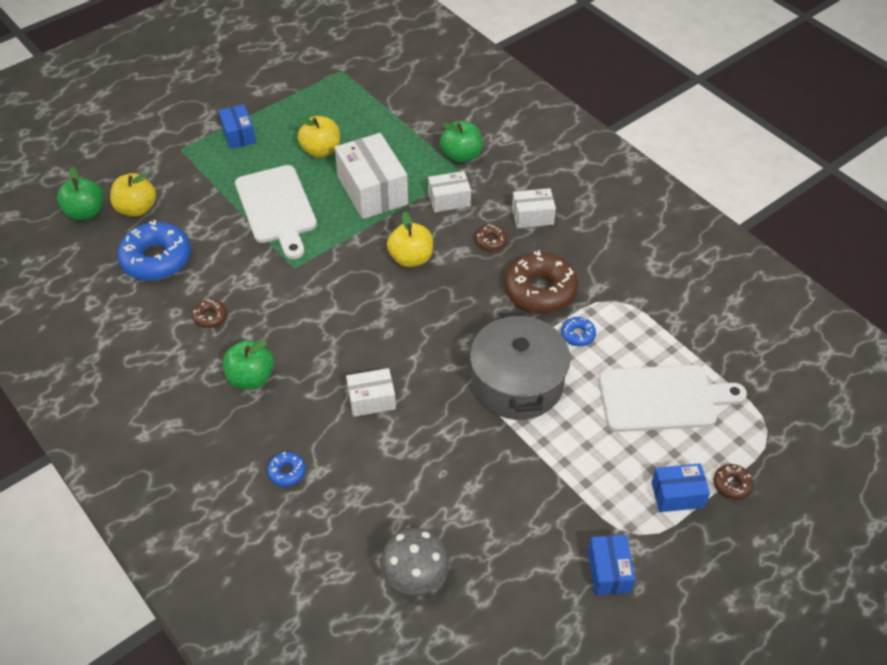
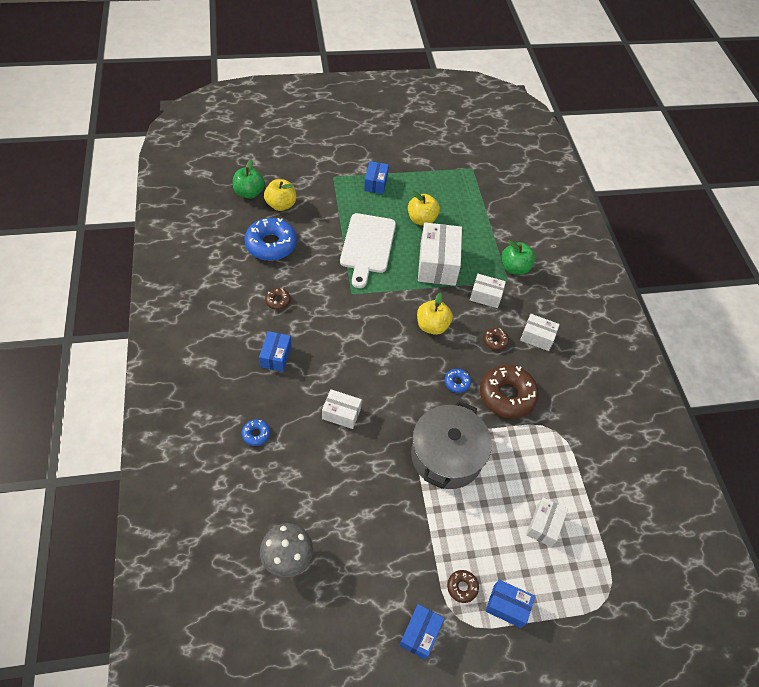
camera: 25 degrees right, 5 degrees up
(251, 378) = (276, 356): green apple -> blue box
(577, 335) = (512, 443): blue donut -> blue donut (457, 382)
(662, 398) = (544, 525): white cutting board -> white box
(732, 484) = (553, 622): brown donut -> brown donut (462, 587)

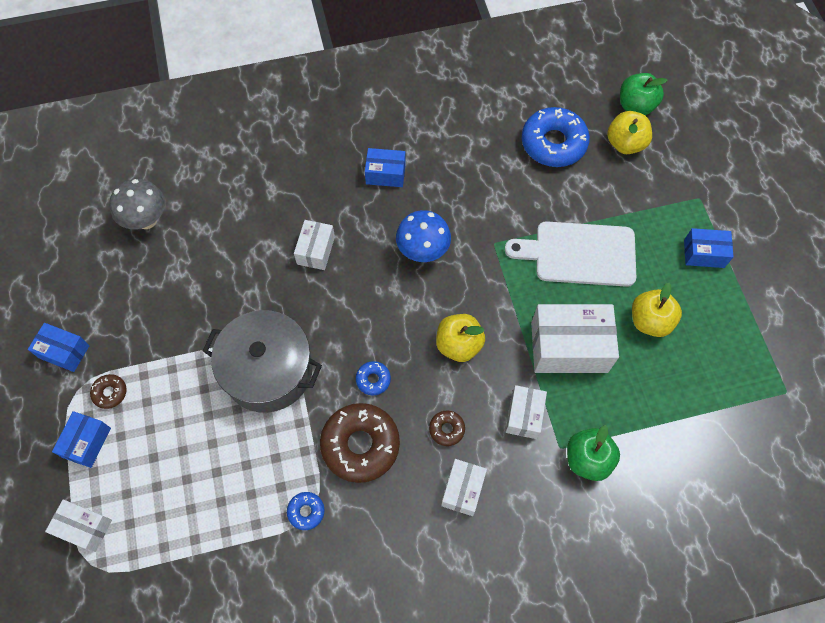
camera: 90 degrees right, 10 degrees up
(256, 434) = (283, 170): blue donut -> blue donut (306, 511)
(278, 301) = (465, 164): brown donut -> none
(352, 339) = (423, 251): none -> blue mushroom
(544, 525) = (180, 489): white box -> white box (84, 527)

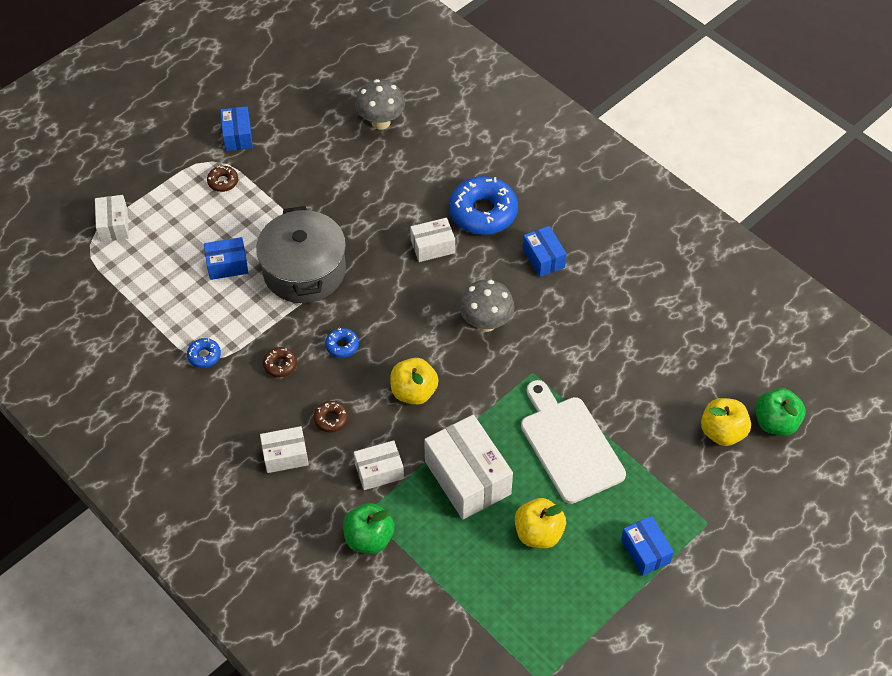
camera: 60 degrees right, 10 degrees down
(87, 442) = (176, 190): blue box -> blue box (227, 265)
(360, 445) = (280, 365): brown donut -> brown donut, size x0.46
(423, 251) = (486, 323): blue mushroom -> grey mushroom
(553, 143) = (676, 372): blue donut -> blue donut (483, 212)

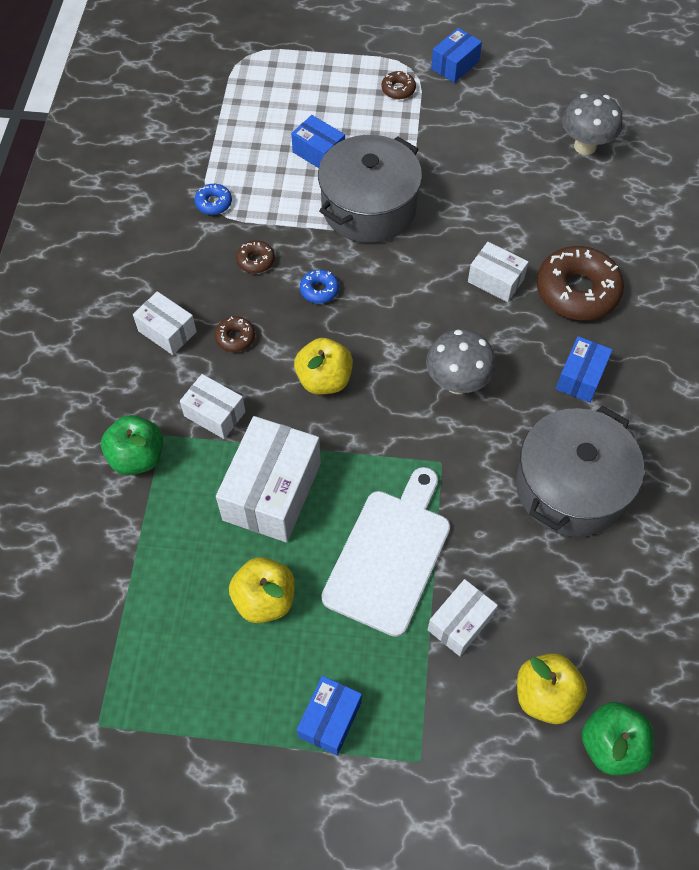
camera: 50 degrees right, 5 degrees up
(114, 225) = (280, 56): white box -> white box (460, 623)
(483, 212) = (577, 291): blue donut -> brown donut
(609, 320) = (570, 487): none -> grey pot

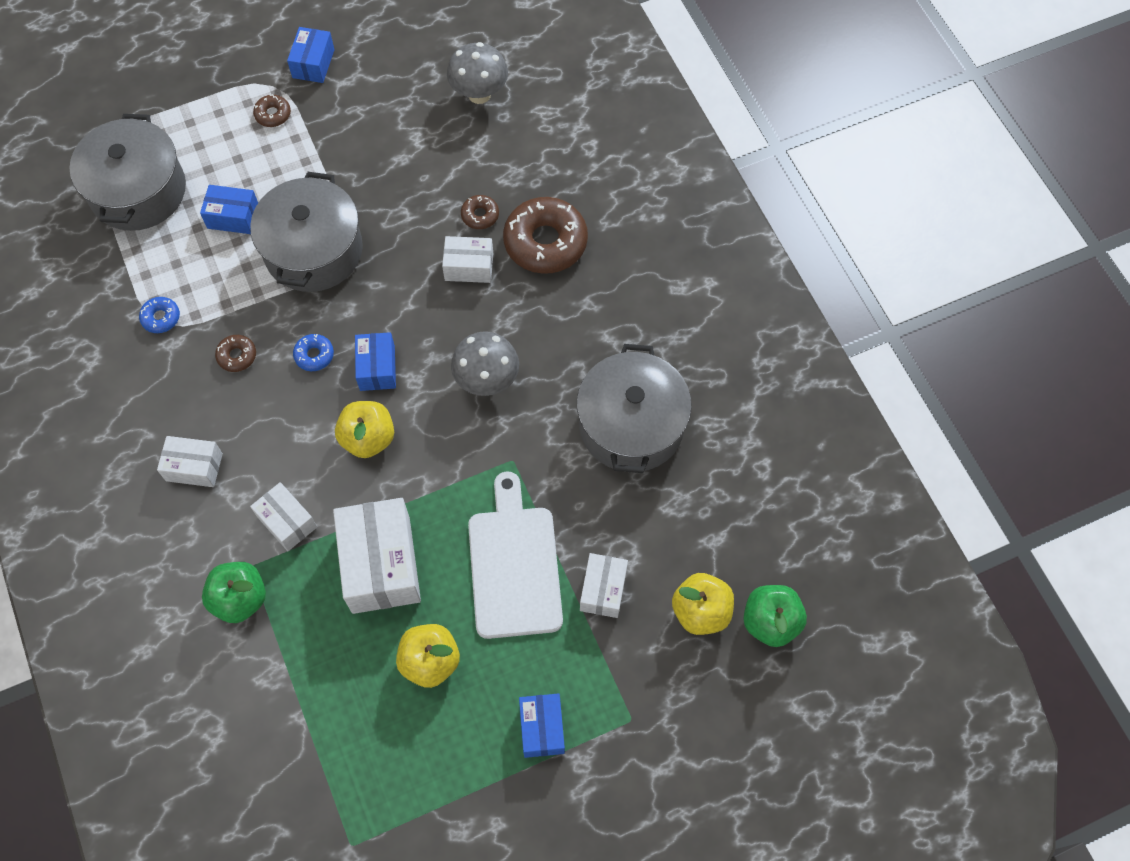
camera: 30 degrees left, 5 degrees up
(215, 414) = (287, 521): white box -> white box turned 45 degrees clockwise
(235, 337) = (262, 440): brown donut -> brown donut (480, 215)
(255, 101) = (138, 191): none -> grey pot
(580, 377) = (589, 322): blue box -> blue box (377, 368)

